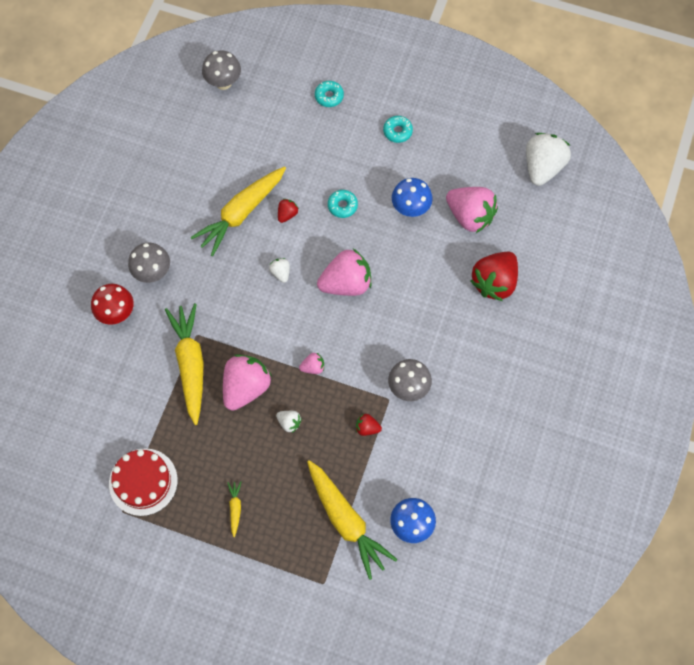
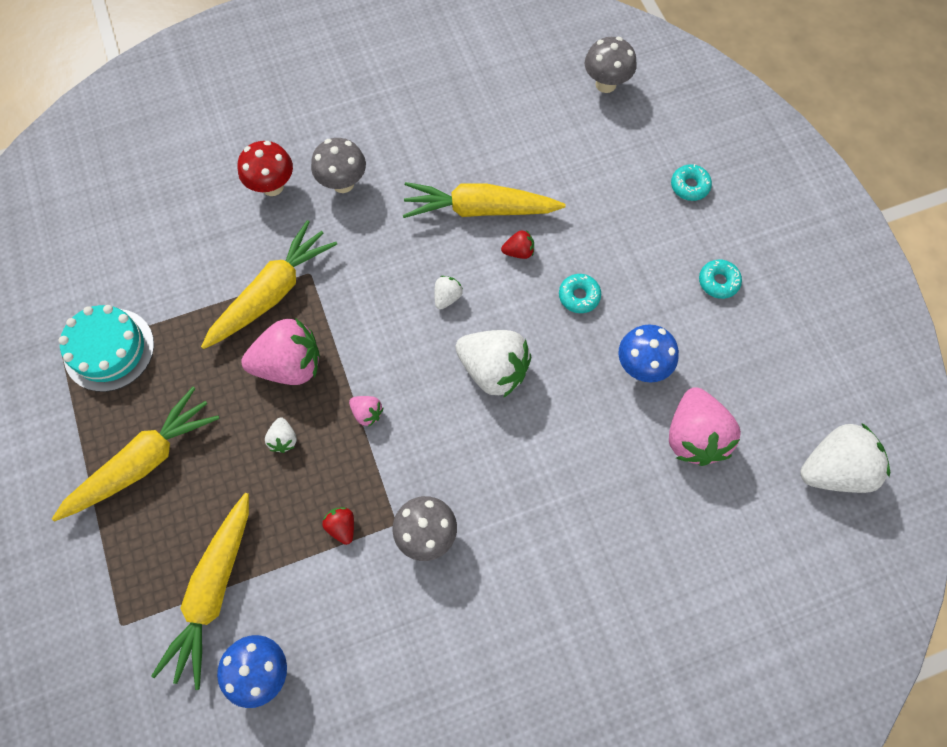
camera: 50 degrees right, 0 degrees up
(143, 482) = (109, 349): red cake -> turquoise cake
(235, 508) = (144, 461): yellow carrot -> yellow carrot, size x2.36
(346, 283) = (493, 370): pink strawberry -> white strawberry
(494, 282) = (639, 528): red strawberry -> none

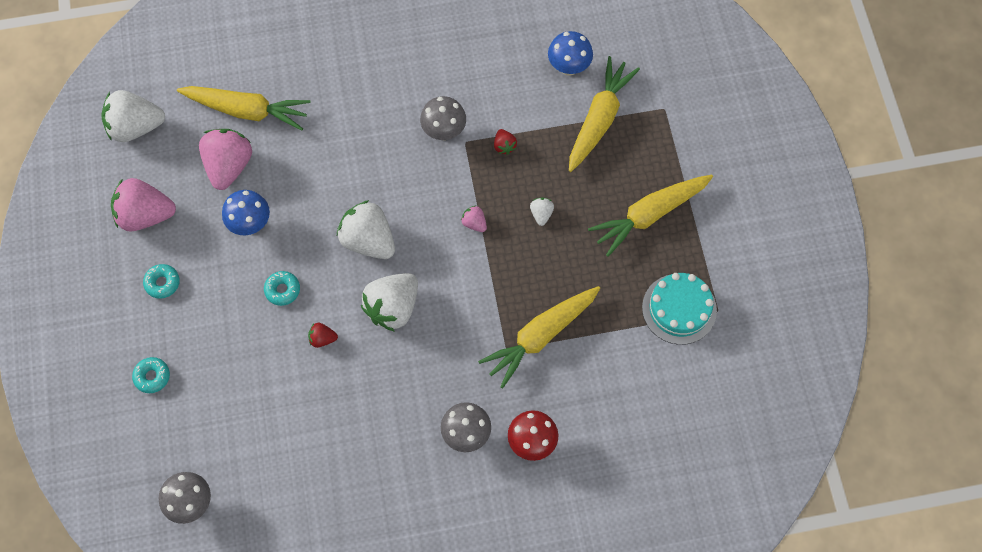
camera: 170 degrees left, 0 degrees up
(289, 365) = (531, 271): pink strawberry -> pink strawberry (145, 215)
(447, 297) = (393, 307): white strawberry -> white strawberry, size x2.19
(479, 209) = (347, 385): yellow carrot -> yellow carrot (247, 110)

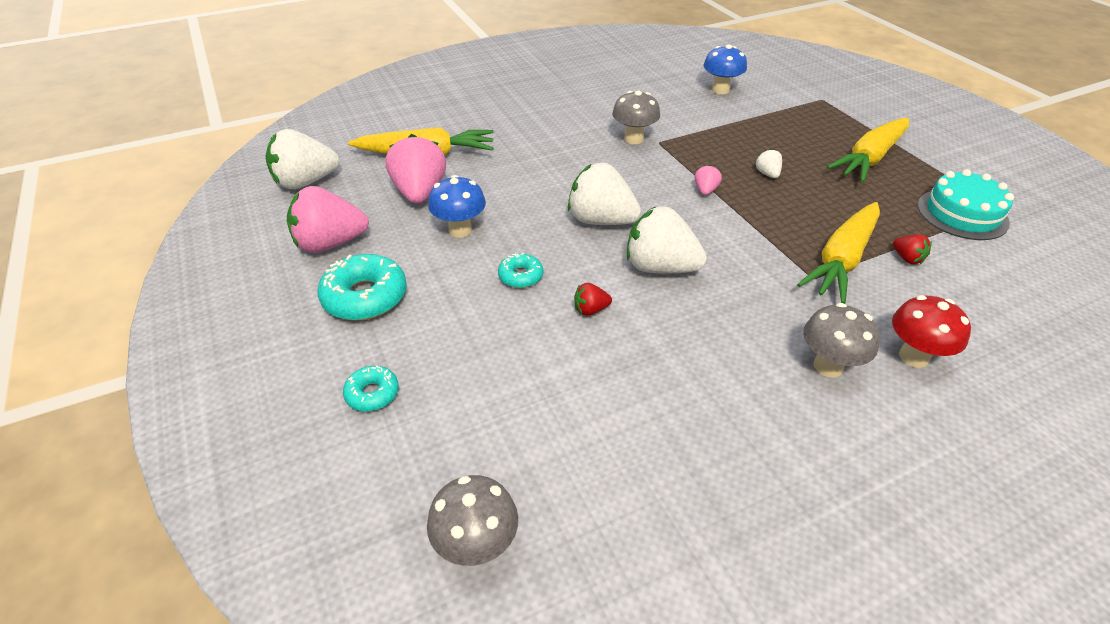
camera: 15 degrees left, 25 degrees down
(162, 283) = (365, 297): turquoise donut -> turquoise donut, size x1.82
(393, 307) = (660, 267): white strawberry -> white strawberry turned 90 degrees clockwise
(474, 223) = (705, 190): pink strawberry -> pink strawberry turned 75 degrees clockwise
(504, 146) = (697, 139): red strawberry -> red strawberry (907, 258)
(599, 119) = (771, 112): yellow carrot -> none

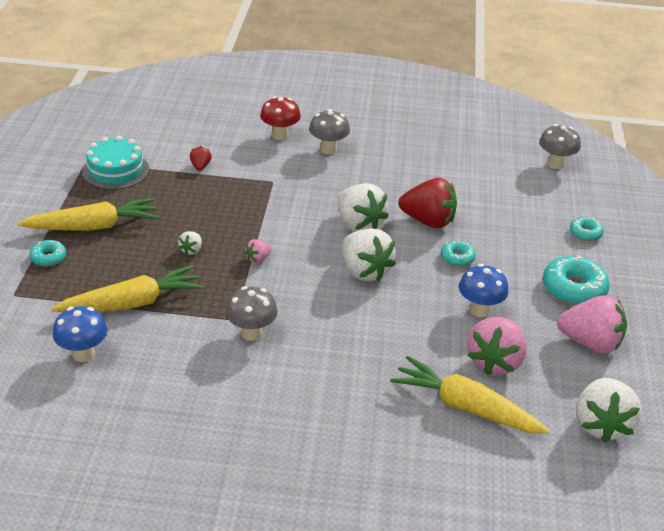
camera: 150 degrees left, 5 degrees down
(305, 182) = (601, 424): white strawberry -> white strawberry turned 90 degrees clockwise
(590, 310) = (428, 221): red strawberry -> red strawberry, size x2.19
(841, 260) = (240, 181): yellow carrot -> yellow carrot (132, 303)
(850, 126) = (48, 257): none -> turquoise donut

